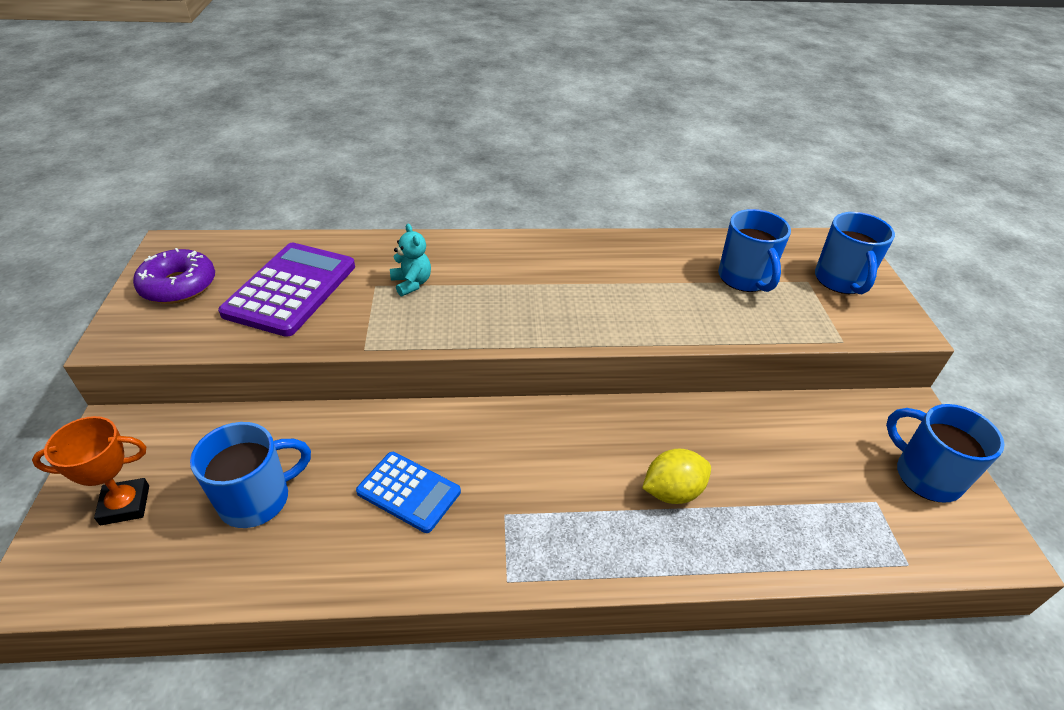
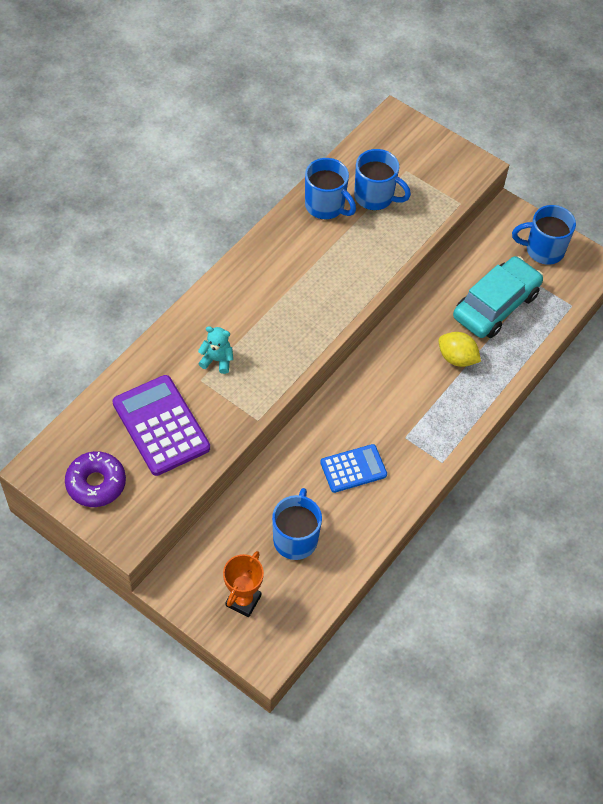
camera: 50 degrees left, 15 degrees up
(672, 491) = (457, 358): yellow lemon -> yellow lemon turned 75 degrees counterclockwise
(790, 480) = (496, 305): none -> turquoise car
(841, 281) = (420, 155): blue mug -> blue mug (325, 206)

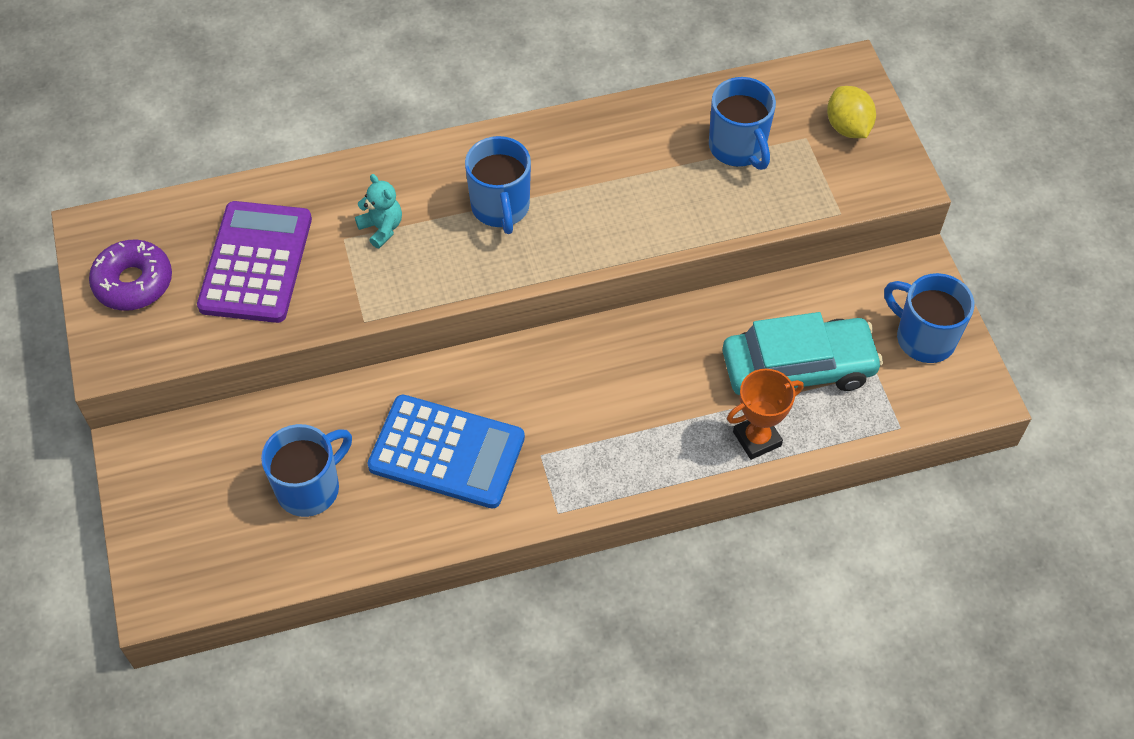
camera: 40 degrees right, 0 degrees up
(243, 600) = (191, 518): orange trophy -> orange trophy (757, 439)
(325, 206) = (667, 126): blue mug -> blue mug (500, 208)
(353, 469) = (447, 452): blue calculator -> blue calculator, size x1.63
(457, 358) = (689, 402): yellow lemon -> yellow lemon (847, 127)

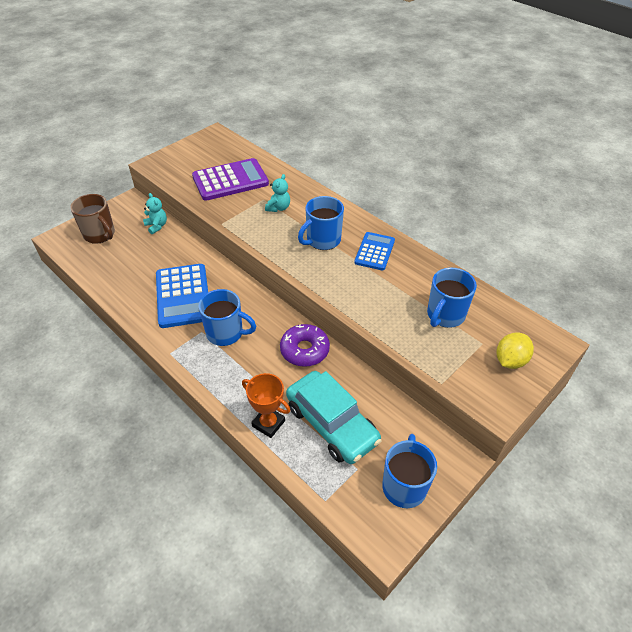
camera: 60 degrees right, 10 degrees down
(133, 282) = (196, 154): purple donut -> purple donut (304, 350)
(197, 527) = (100, 235): none -> brown mug
(240, 431) = (156, 226): none -> turquoise teddy bear
(310, 488) = (138, 259): blue mug -> blue mug (226, 333)
(569, 158) = (374, 251): none -> blue calculator

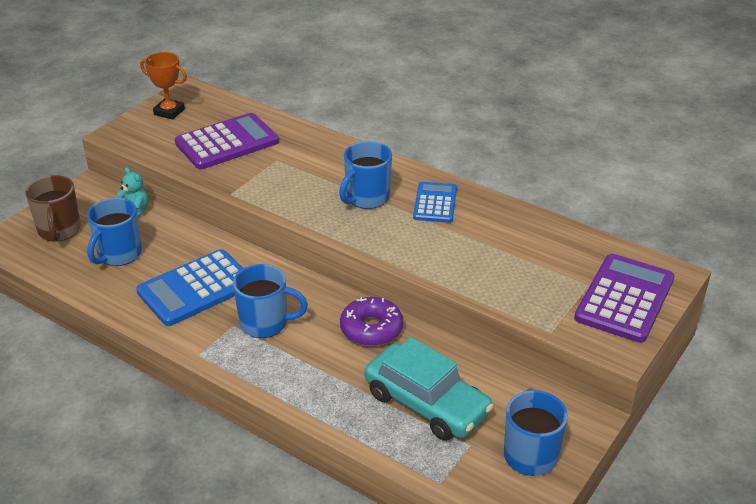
camera: 10 degrees left, 10 degrees down
(100, 235) = (59, 231): brown mug -> brown mug turned 45 degrees clockwise
(183, 296) = (196, 288): blue calculator -> blue calculator turned 75 degrees clockwise
(268, 423) = (348, 414): orange trophy -> orange trophy (169, 112)
(278, 208) = (299, 167): turquoise teddy bear -> none
(445, 315) = (537, 261): blue mug -> blue mug (118, 254)
(510, 360) = (624, 299): yellow lemon -> purple calculator

